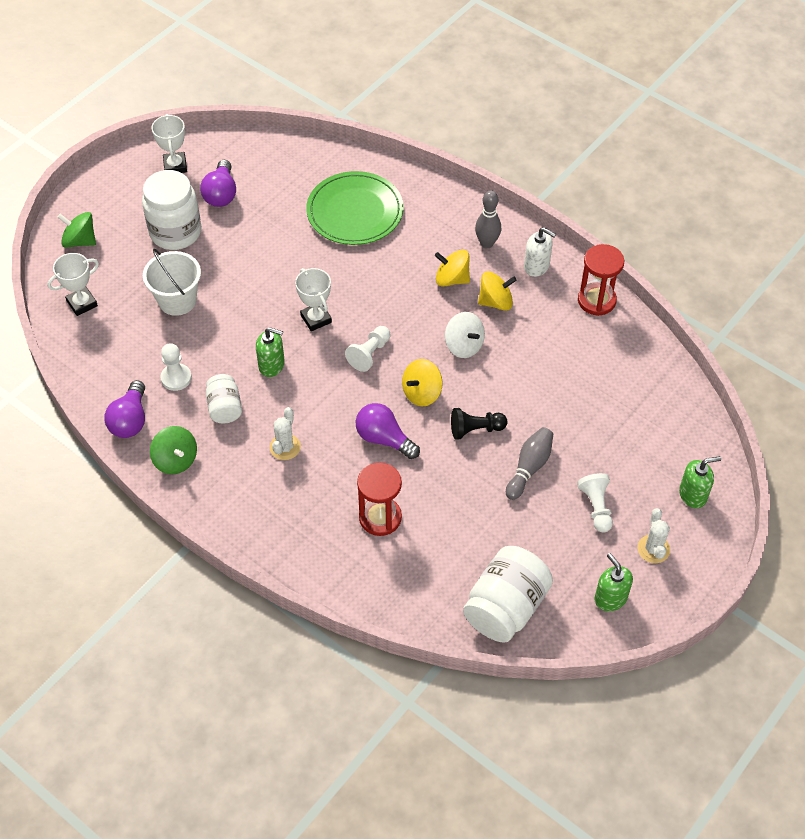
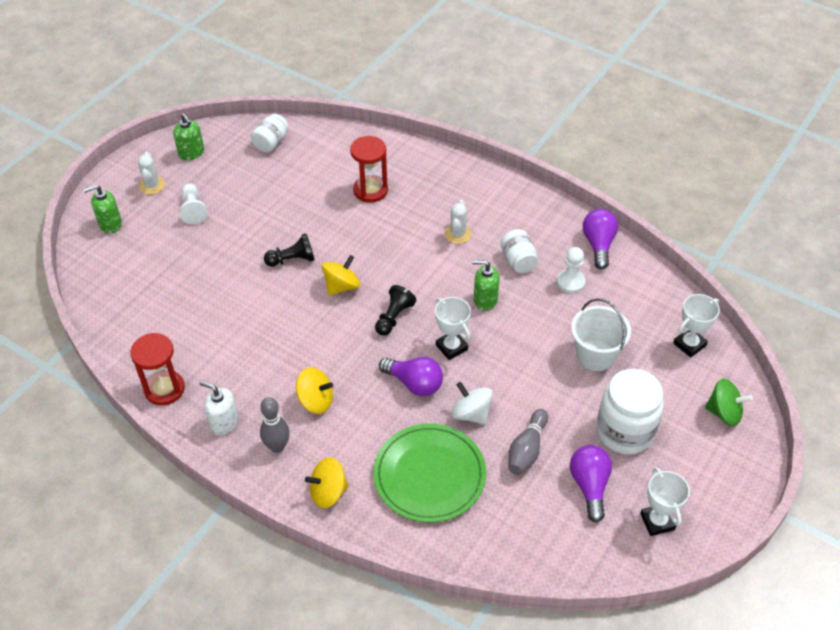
camera: 175 degrees right, 5 degrees down
(176, 460) = (548, 218): green spinning top -> none
(369, 354) = (394, 317): white pawn -> black pawn
(384, 439) = (373, 246): purple light bulb -> purple light bulb (414, 383)
(464, 345) = (303, 332): white spinning top -> white spinning top (471, 413)
(495, 302) = (270, 379): yellow spinning top -> yellow spinning top (328, 492)
(506, 607) = (271, 142): white jar -> white jar, size x0.57
(529, 467) = (246, 234): grey bowling pin -> grey bowling pin (527, 449)

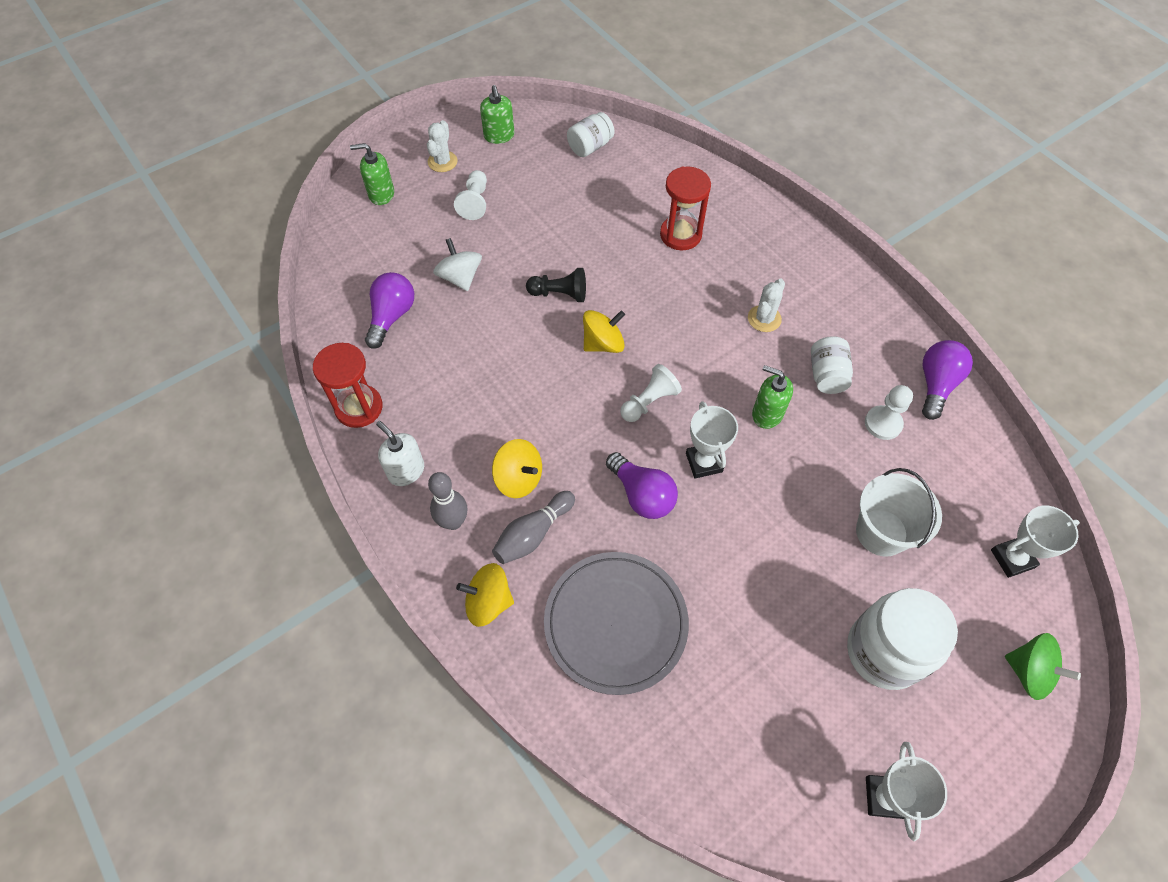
camera: 20 degrees right, 10 degrees up
(394, 317) = (649, 402): black pawn -> white pawn
(429, 475) = (615, 623): green plate -> grey plate
(471, 413) = (696, 558): white spinning top -> white spinning top (460, 277)
(527, 449) = (748, 632): grey bowling pin -> grey bowling pin (533, 534)
(589, 486) = (811, 712): purple light bulb -> purple light bulb (391, 316)

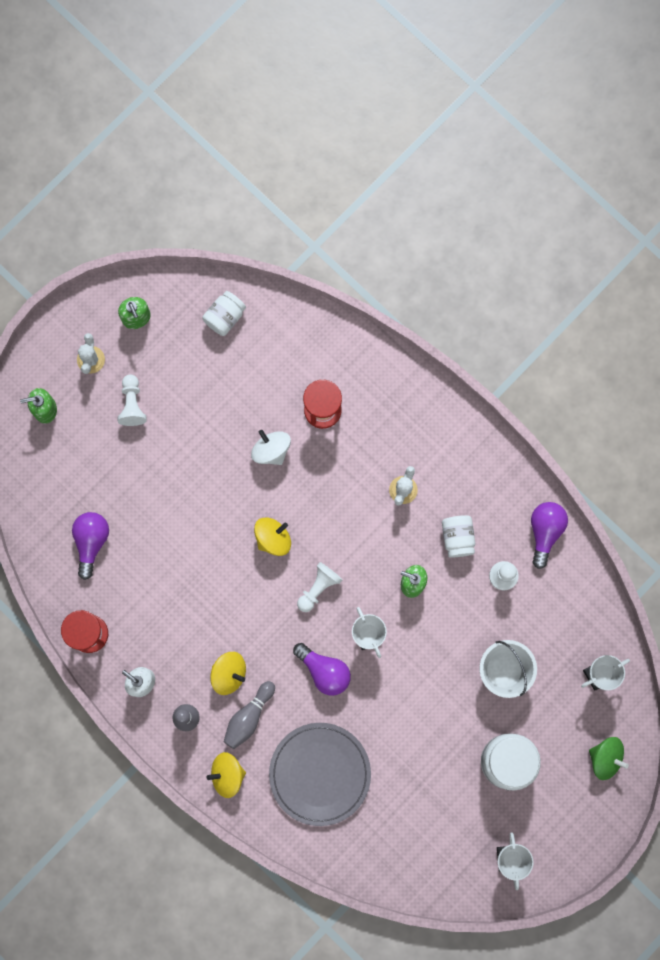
camera: 10 degrees left, 20 degrees up
(460, 277) = (139, 491): white spinning top -> white spinning top (271, 450)
(559, 294) = (228, 494): black pawn -> none

